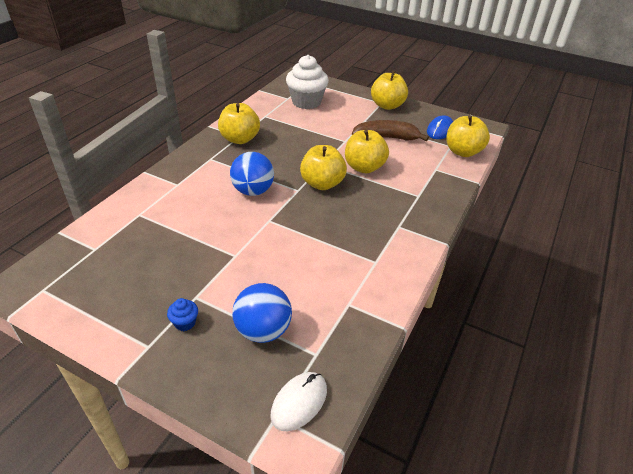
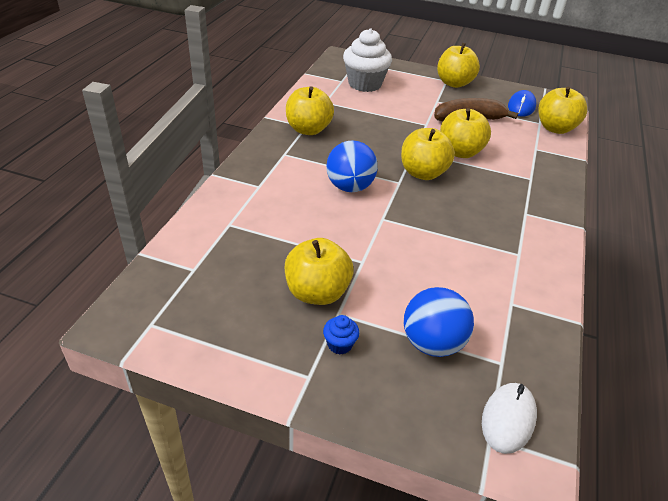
camera: 10 degrees left, 0 degrees up
(185, 278) = (317, 292): none -> yellow apple

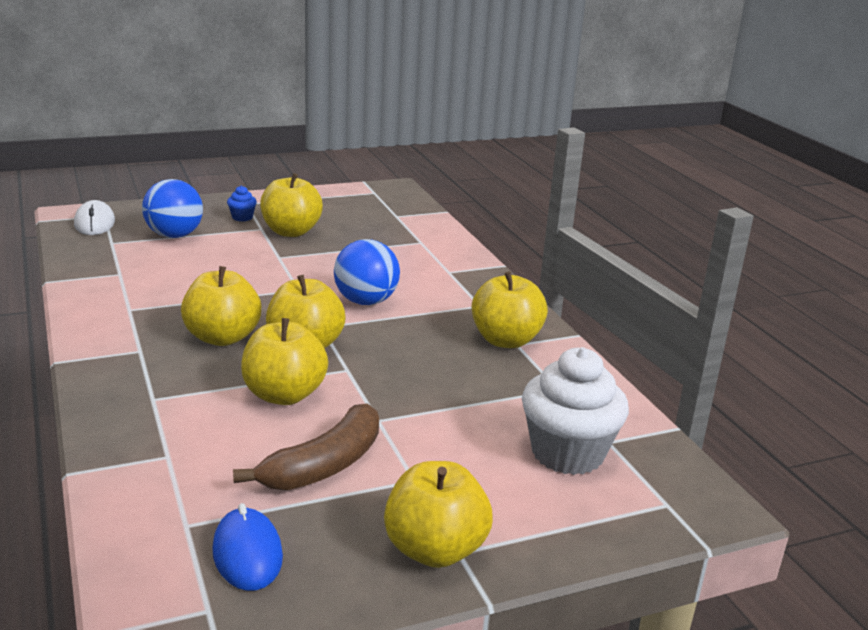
camera: 140 degrees right, 15 degrees down
(555, 128) = (147, 524): yellow apple -> yellow apple (222, 338)

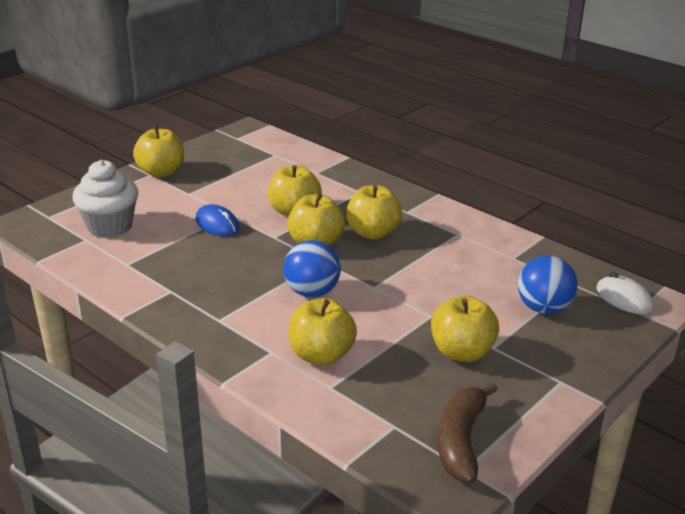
camera: 155 degrees right, 5 degrees up
(242, 217) = (530, 355): blue cupcake -> none
(247, 553) = (240, 153): blue mouse -> blue mouse (217, 224)
(324, 465) = (238, 187): brown banana -> brown banana (461, 441)
(506, 340) = (180, 291): yellow apple -> yellow apple (321, 355)

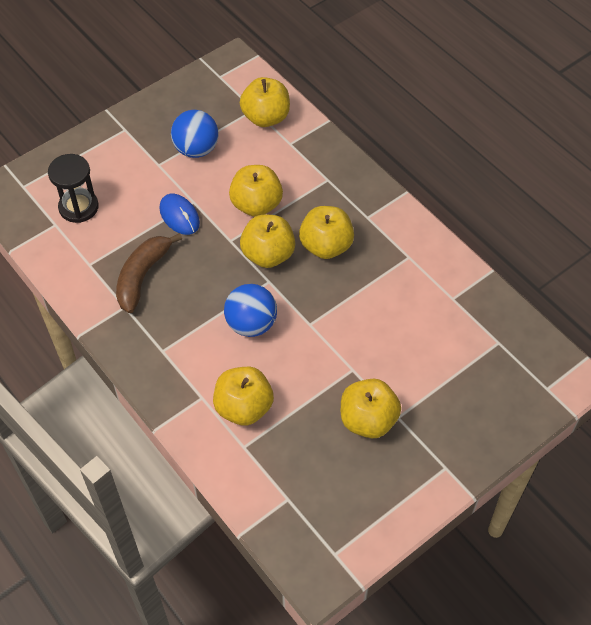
camera: 10 degrees right, 25 degrees up
(110, 226) = (78, 207): white cupcake -> black hourglass
(161, 172) = (136, 127): yellow apple -> yellow apple (266, 117)
(461, 441) = (339, 524): brown banana -> brown banana (142, 276)
(543, 308) = (459, 373): blue ball -> blue ball (196, 149)
(624, 298) = (540, 369): white mouse -> none

